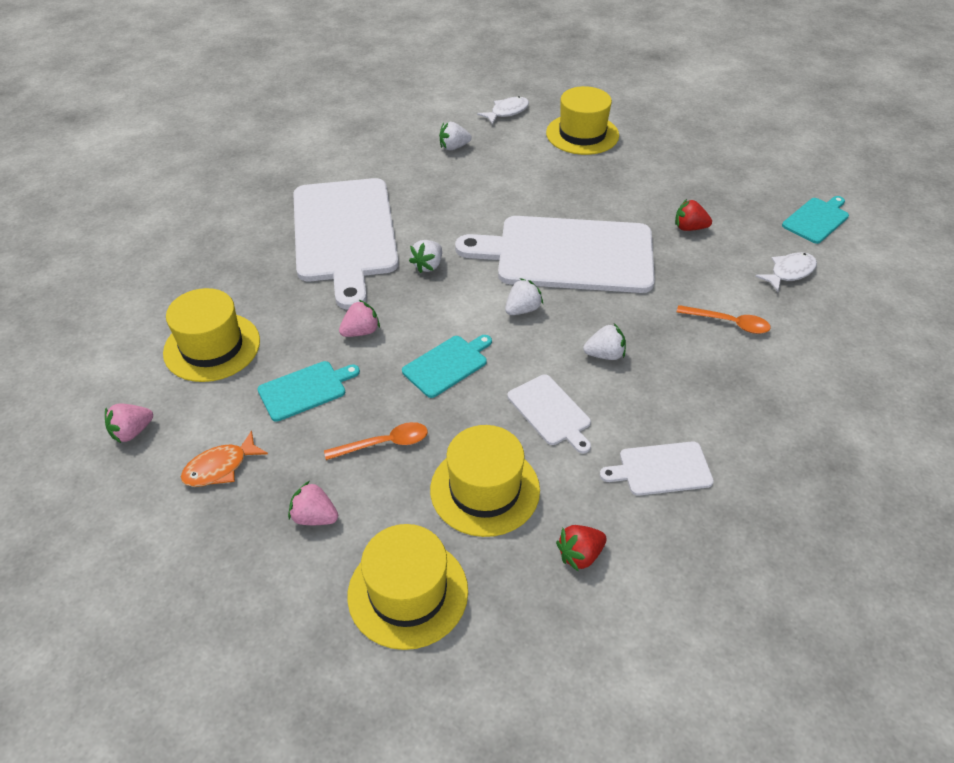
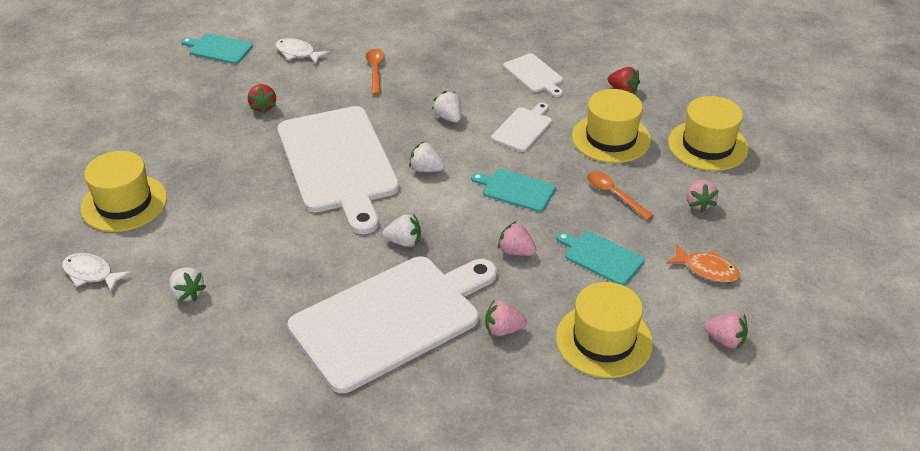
camera: 115 degrees left, 5 degrees down
(279, 290) = (503, 329): none -> pink strawberry

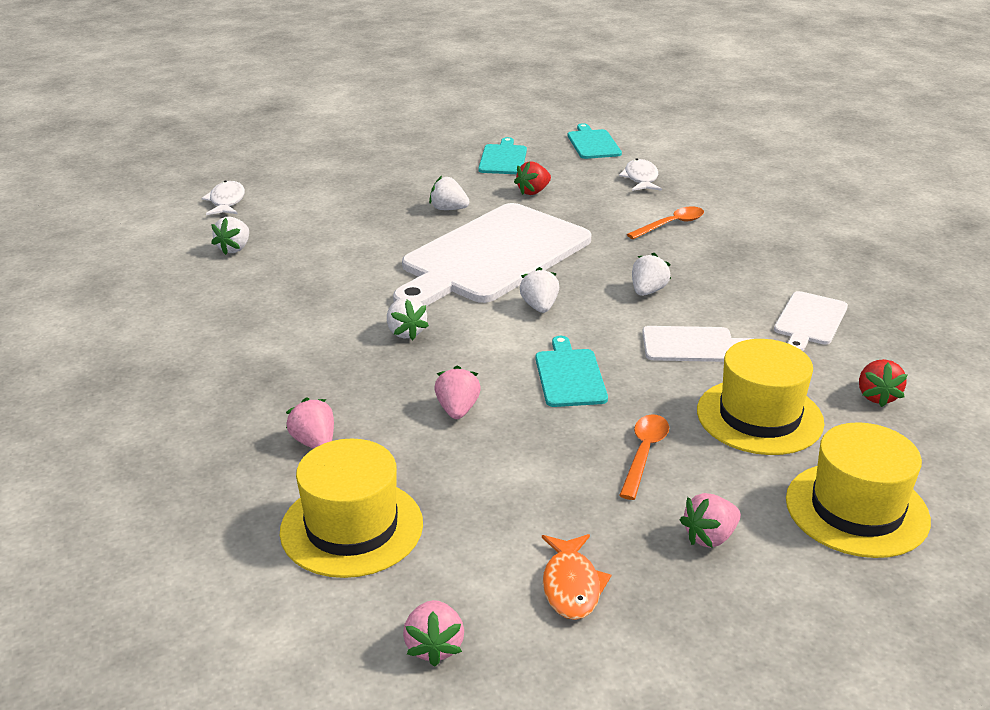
camera: 60 degrees right, 10 degrees down
(124, 203) = (328, 182): yellow hat -> none
(245, 157) = (448, 209): none -> white strawberry
(391, 319) = (278, 364): white cutting board -> none
(601, 257) = (508, 479): turquoise cutting board -> turquoise cutting board (503, 158)

